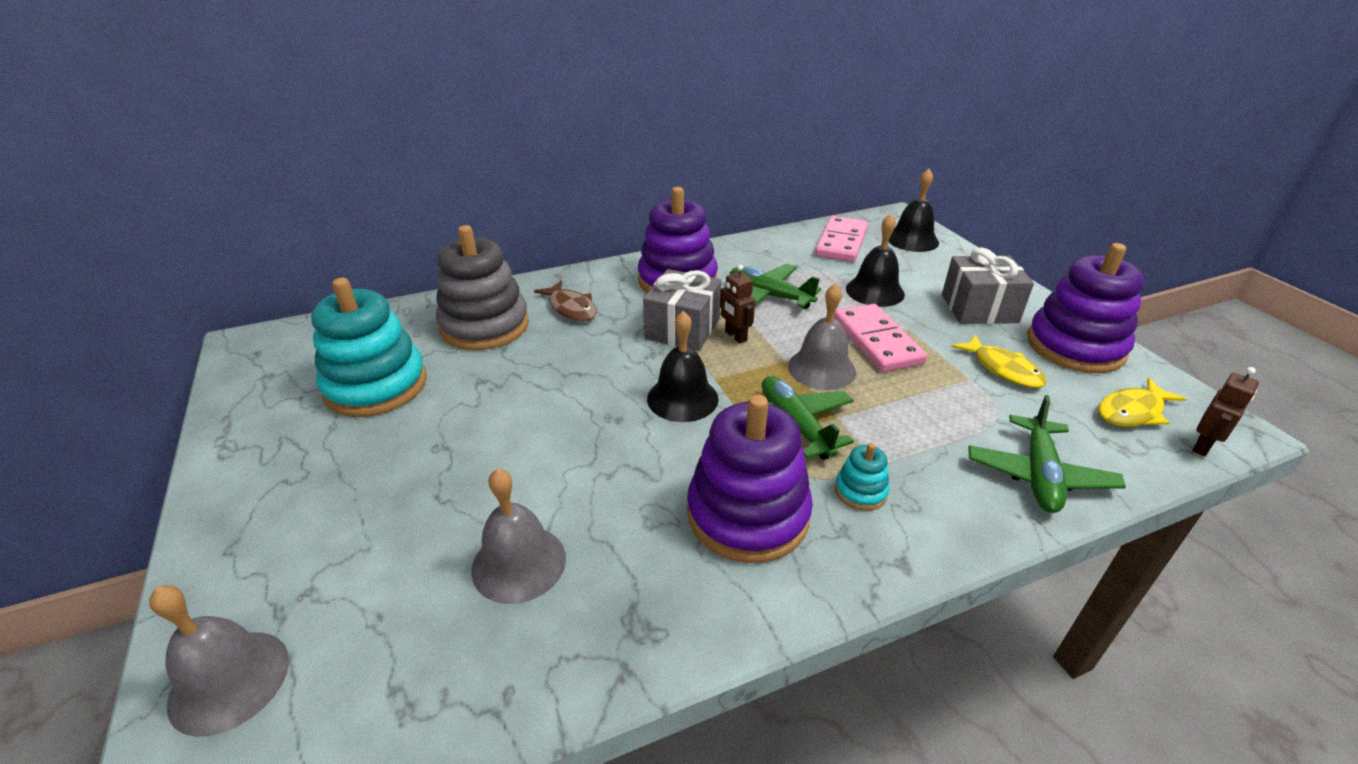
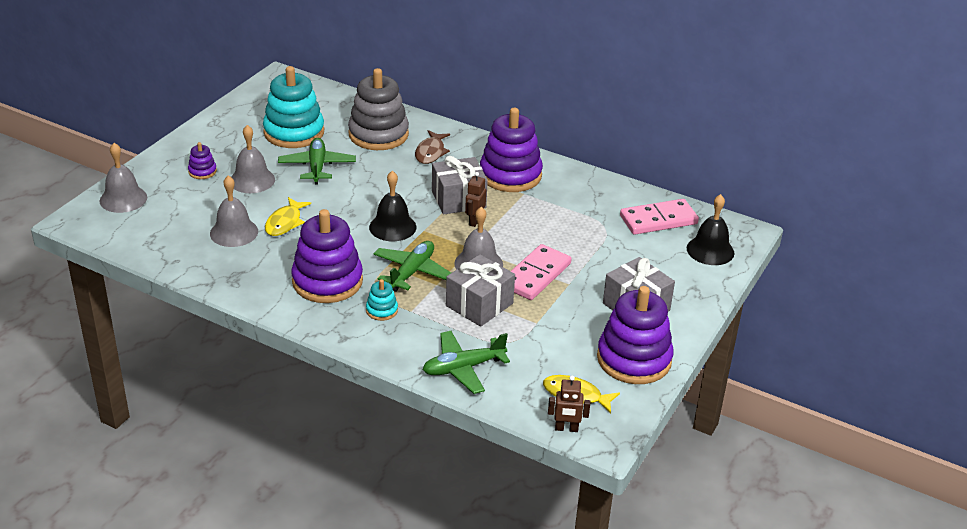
camera: 50 degrees right, 0 degrees up
(319, 522) = (202, 171): none -> purple stacking toy
(419, 476) = (252, 180): none -> grey bell
(769, 296) = (538, 216): green plane -> green plane (317, 167)
(875, 291) = (602, 256): black bell -> none
(906, 403) = (479, 304): none -> grey gift
(1003, 369) = (564, 333): yellow fish -> yellow fish (285, 222)

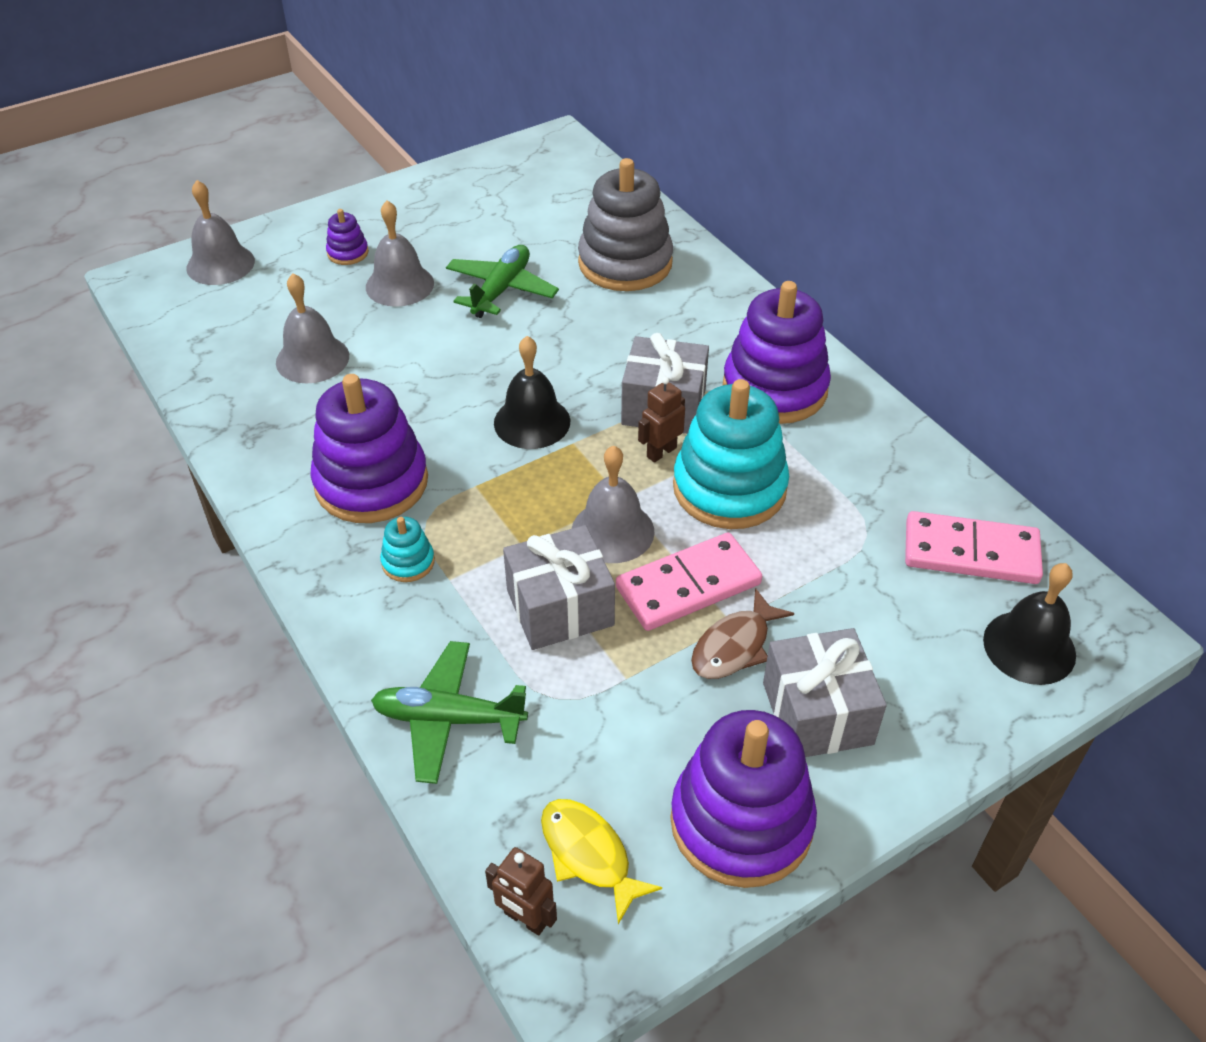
camera: 30 degrees right, 10 degrees up
(285, 222) = (390, 365): yellow fish -> none
(294, 132) = (511, 227): turquoise stacking toy -> turquoise stacking toy (729, 488)
(412, 272) = (502, 510): green plane -> none
(431, 152) = (679, 314): brown fish -> brown fish (734, 646)

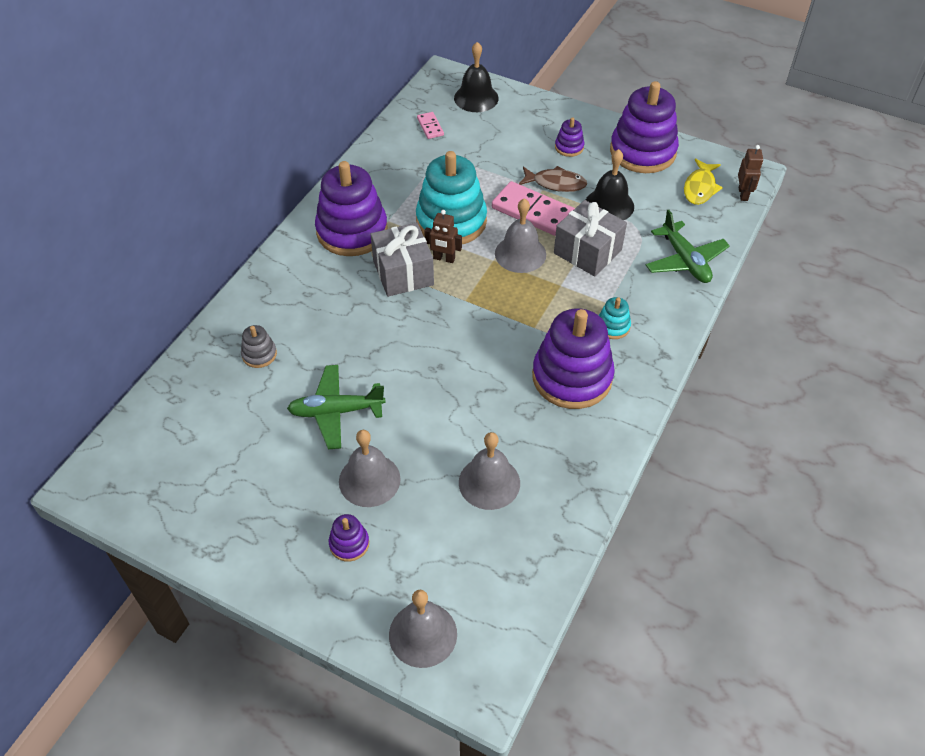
camera: 120 degrees left, 5 degrees up
(532, 422) = (462, 327): black bell -> black bell (609, 205)
(625, 263) = (259, 354): grey stacking toy -> grey stacking toy, size x0.44
(817, 713) = (569, 147): grey gift -> purple stacking toy
(971, 552) = (430, 127): pink domino -> pink domino, size x0.50

